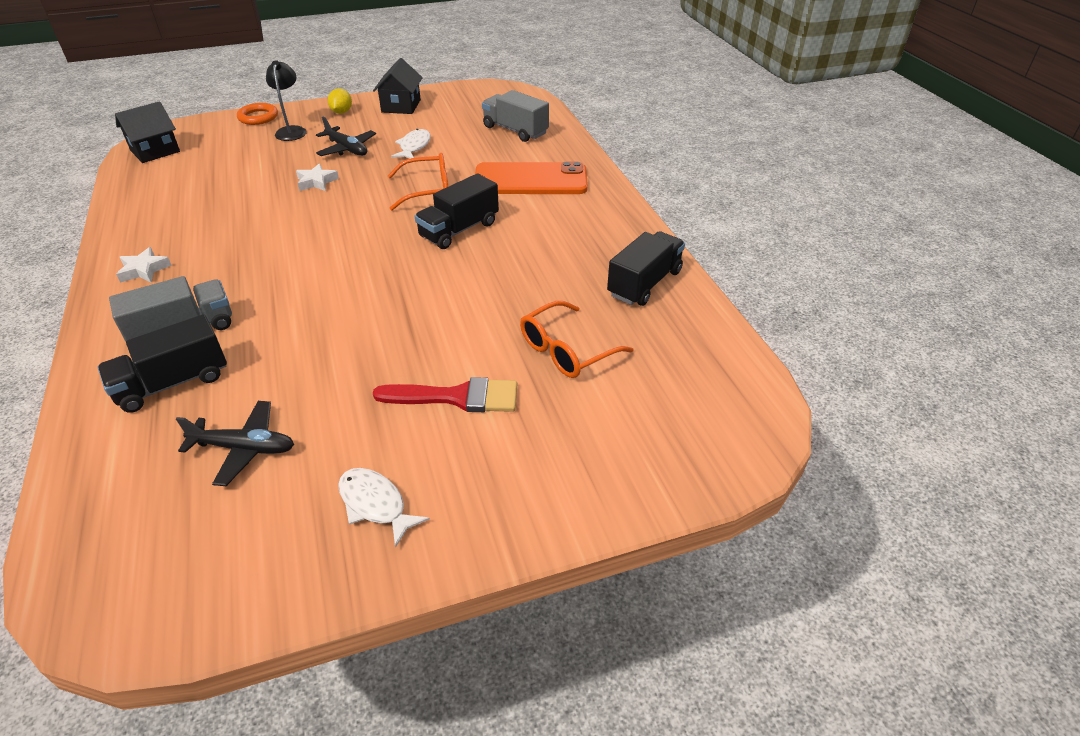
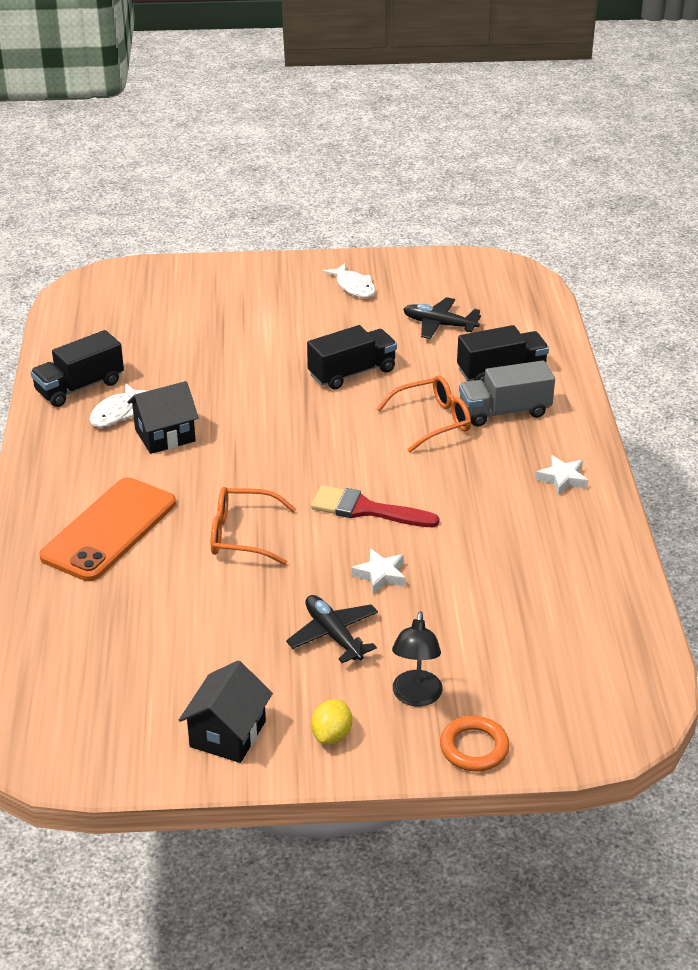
camera: 165 degrees left, 5 degrees down
(155, 151) = (622, 684): black house -> black house (165, 435)
(414, 147) = (236, 622): white fish -> white fish (116, 413)
(456, 397) = (284, 331): red brush -> red brush (366, 509)
(459, 230) = (226, 472): black truck -> black truck (352, 373)
(515, 130) = (74, 631): grey truck -> none
(530, 180) = (109, 529): orange phone -> orange phone turned 75 degrees counterclockwise
(567, 350) = (184, 347): orange glasses -> orange glasses (432, 421)

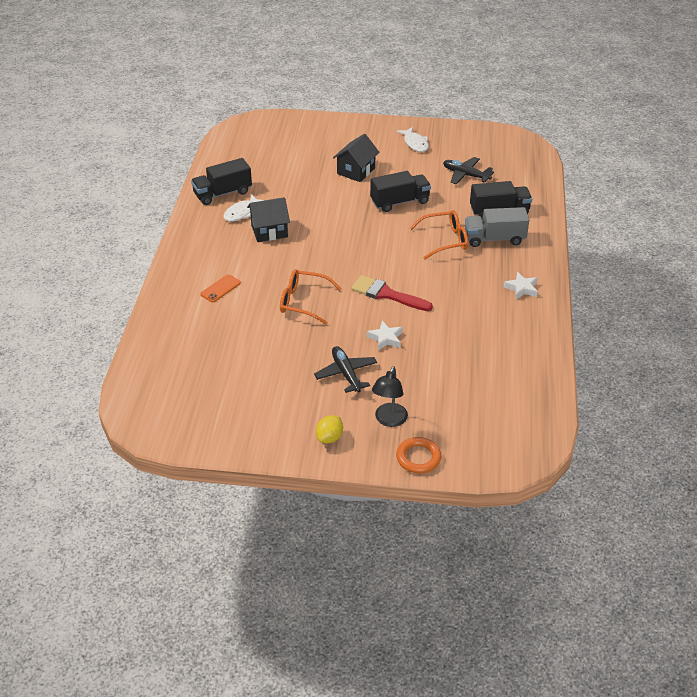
camera: 10 degrees right, 5 degrees up
(109, 529) = (220, 288): orange phone -> orange phone, size x0.44
(228, 734) = (265, 428): black house -> black house (356, 171)

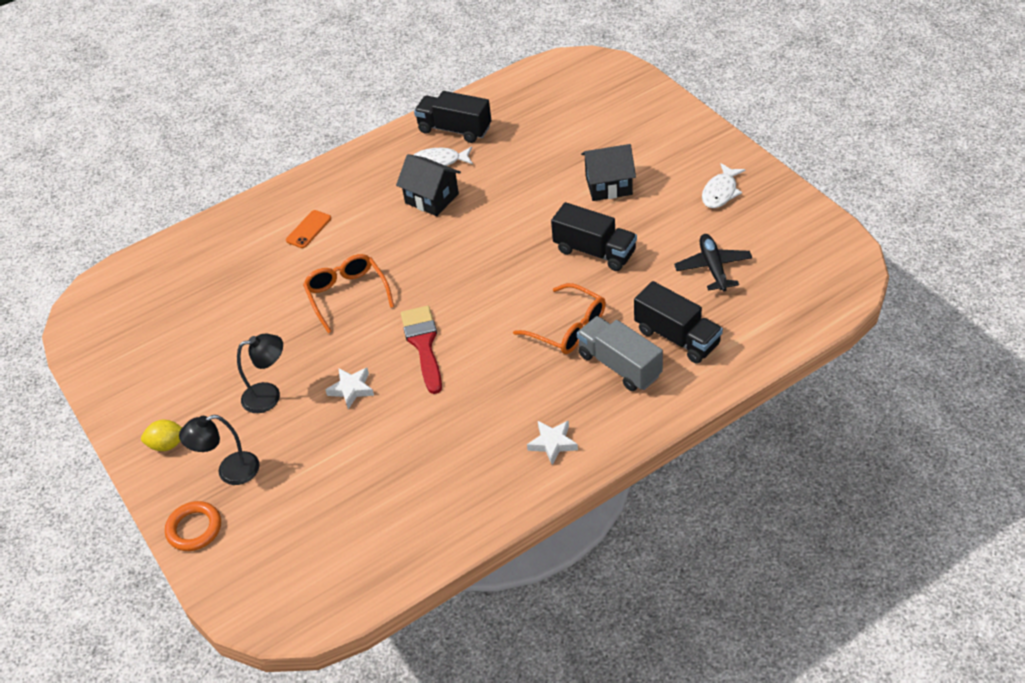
camera: 55 degrees right, 5 degrees up
(220, 288) = (308, 229): orange phone -> orange phone turned 60 degrees counterclockwise
(346, 373) = (269, 396): black plane -> black lamp

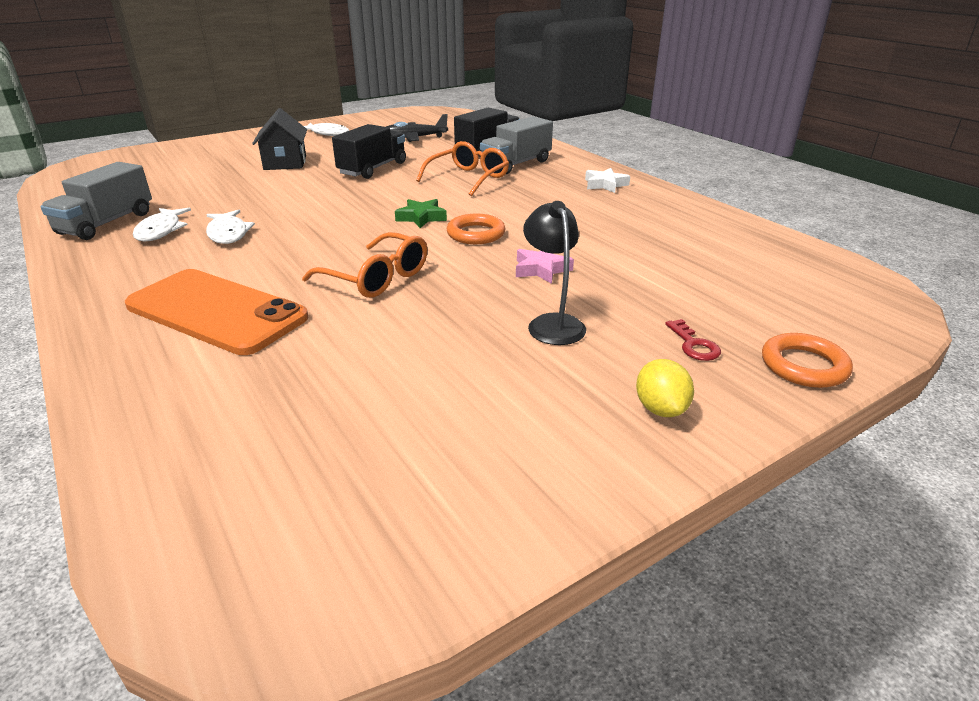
camera: 95 degrees left, 15 degrees down
(230, 471) = (693, 345): black lamp -> red key
(308, 229) = (216, 312): orange phone -> orange phone, size x2.30
(347, 295) = (376, 278): orange glasses -> orange glasses turned 120 degrees counterclockwise
(351, 389) = (541, 269): white star -> pink star
(423, 345) = (476, 234): red brush -> orange ring
(432, 198) = (228, 233): black house -> white fish
(454, 129) = (106, 223): black truck -> grey truck
(461, 305) = (421, 217): none -> green star

